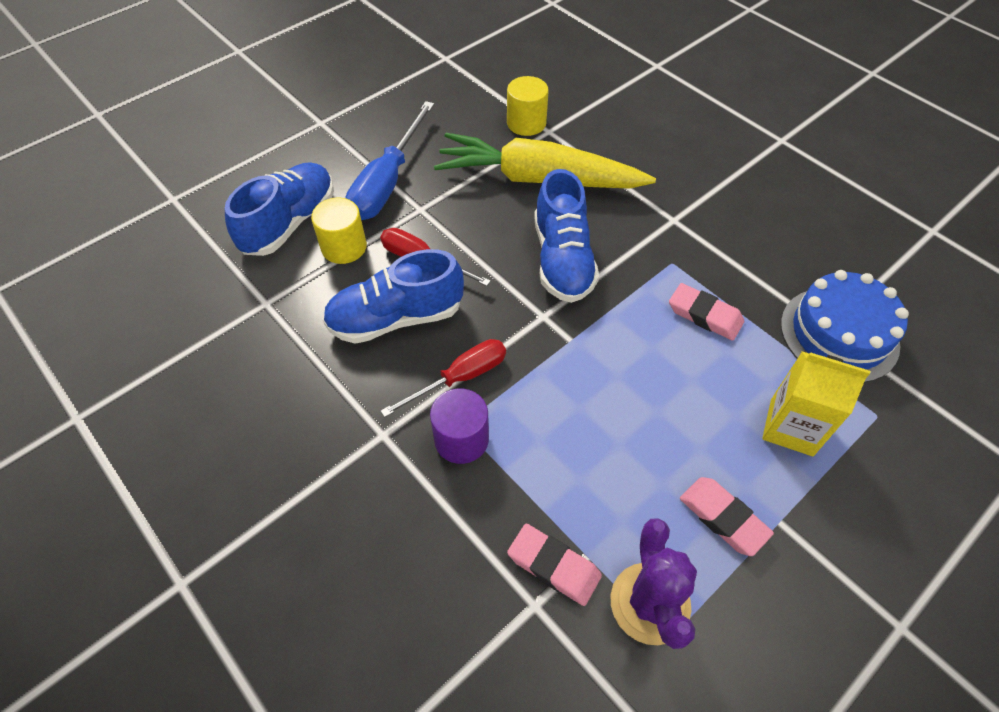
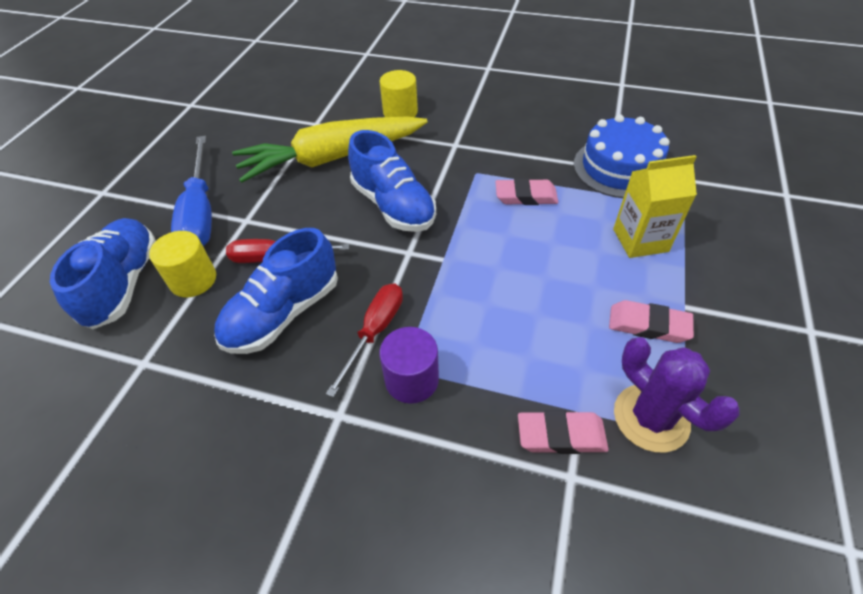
camera: 30 degrees left, 5 degrees down
(526, 123) = (293, 125): yellow cylinder -> yellow cylinder (400, 112)

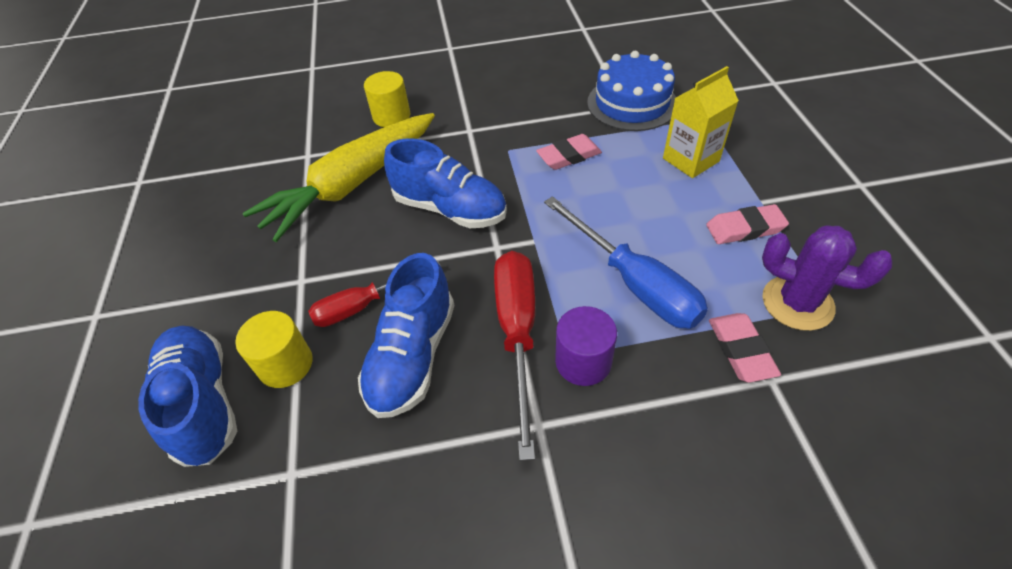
camera: 25 degrees left, 0 degrees up
(201, 212) = (241, 292): blue screwdriver -> blue screwdriver (633, 282)
(375, 332) = (517, 334): red screwdriver -> red screwdriver, size x1.54
(561, 435) = (741, 350): pink eraser -> pink eraser turned 75 degrees counterclockwise

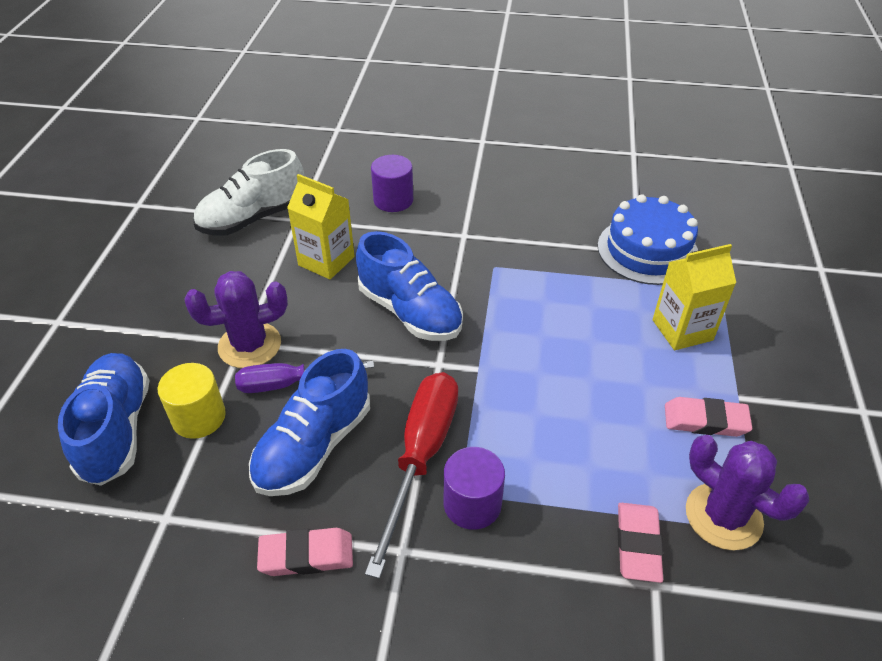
camera: 15 degrees right, 5 degrees down
(263, 165) = (253, 218): none -> white shoe
(309, 281) = (250, 345): none -> purple cactus
(351, 185) = (326, 261): yellow carrot -> yellow carton
(364, 305) = (289, 383): red screwdriver -> purple screwdriver
(391, 116) = (393, 200): yellow cylinder -> purple cylinder
(569, 156) = (553, 290): pink eraser -> pink eraser (306, 555)
(633, 282) = (559, 441): blue screwdriver -> none

